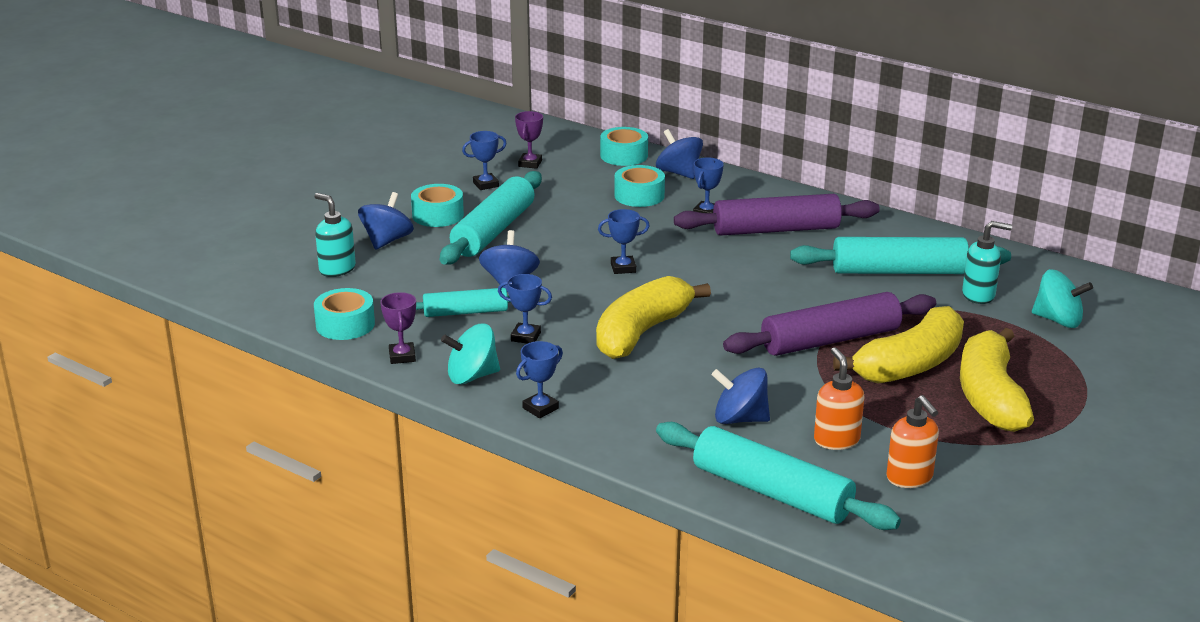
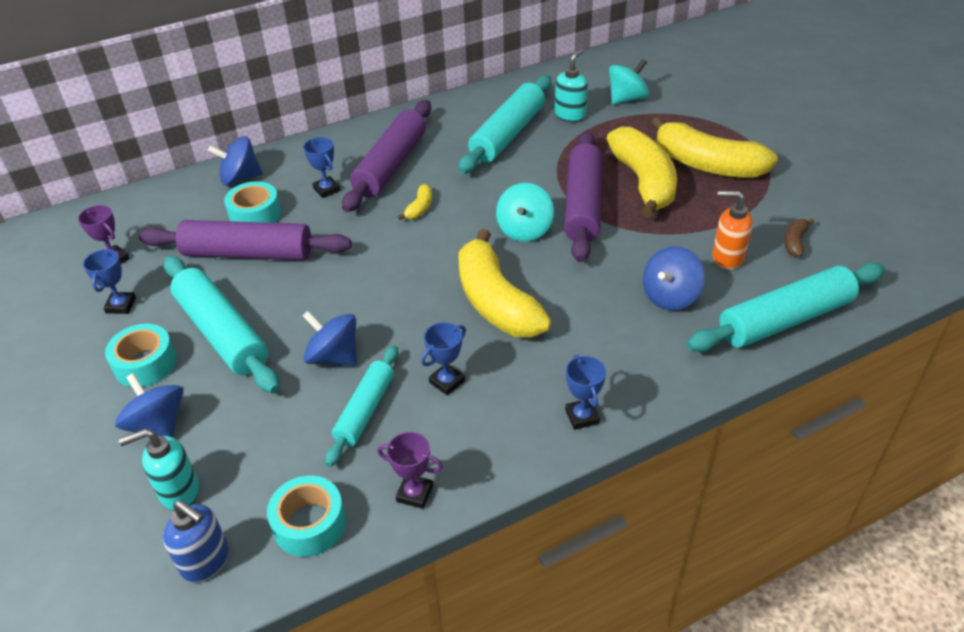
camera: 60 degrees left, 15 degrees up
(289, 299) = (206, 561): none -> blue soap dispenser
(472, 376) = (492, 448): turquoise spinning top -> turquoise spinning top (524, 230)
(590, 209) = (248, 253): none -> purple rolling pin
(623, 268) = (375, 272): blue trophy -> none
(624, 155) = (171, 196): turquoise tape -> none
(729, 261) = (419, 208): none -> yellow banana
(909, 478) = (795, 242): orange soap dispenser -> brown banana

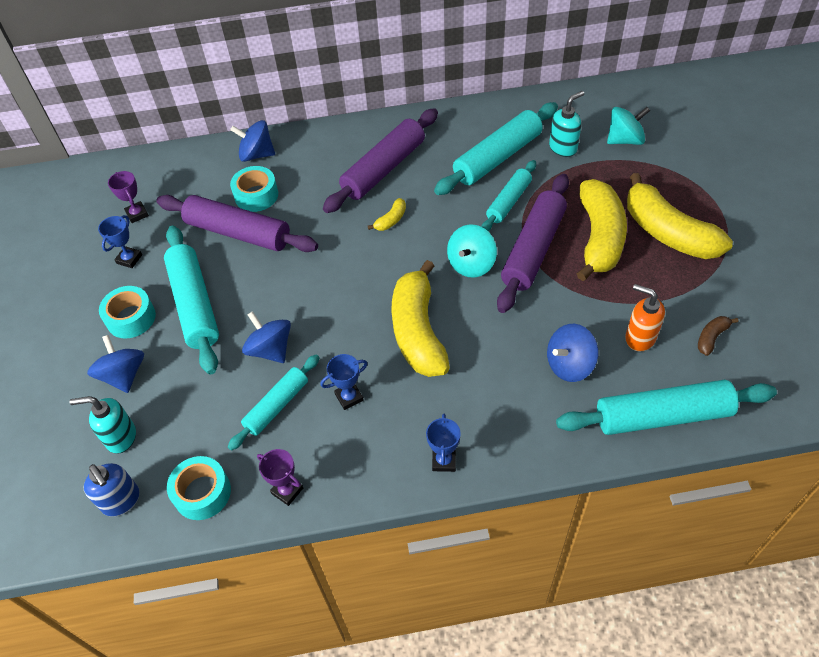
camera: 20 degrees right, 10 degrees up
(327, 189) = (321, 182): blue trophy -> none
(537, 169) = (509, 201): none -> turquoise rolling pin

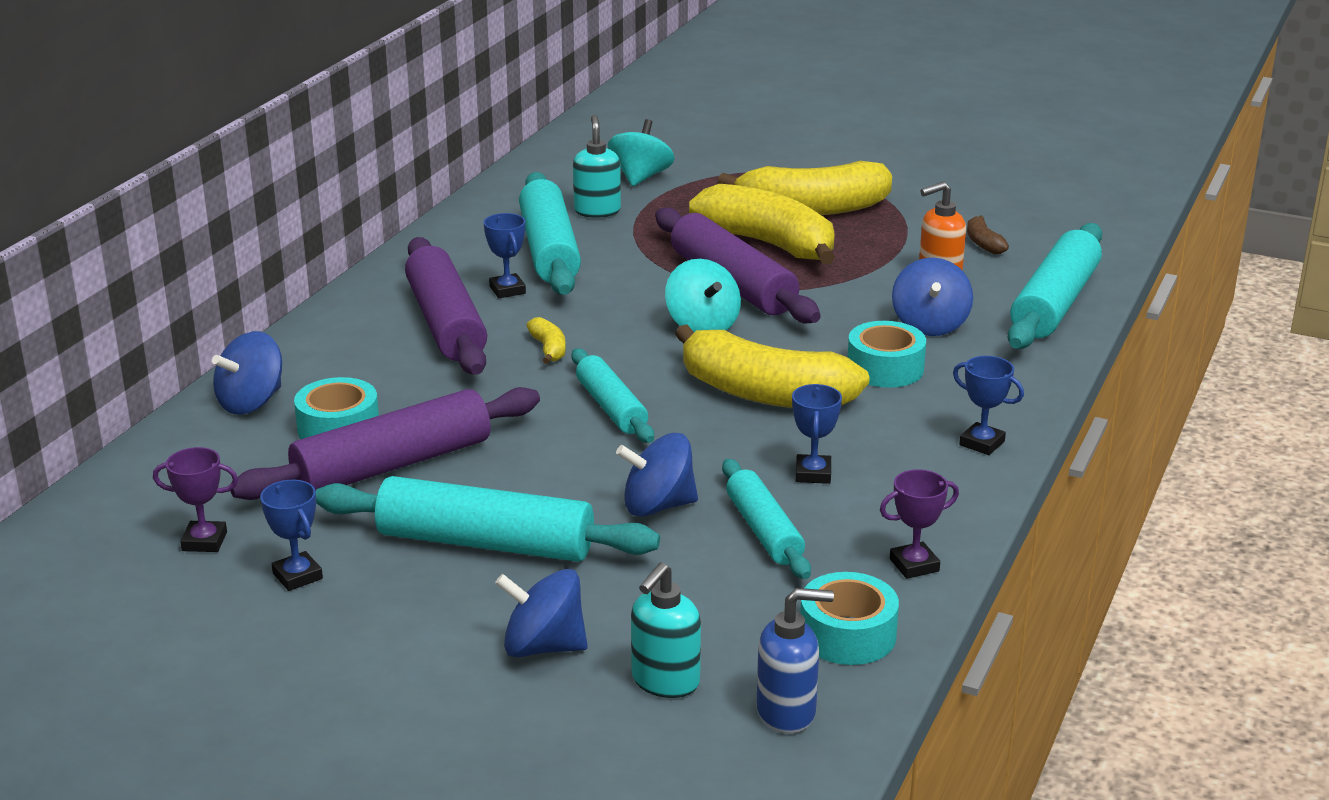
camera: 60 degrees left, 25 degrees down
(131, 318) = (431, 608): turquoise tape -> turquoise tape (885, 368)
(438, 169) = (507, 290): none -> blue trophy
(509, 201) = (634, 270): turquoise rolling pin -> turquoise rolling pin (611, 407)

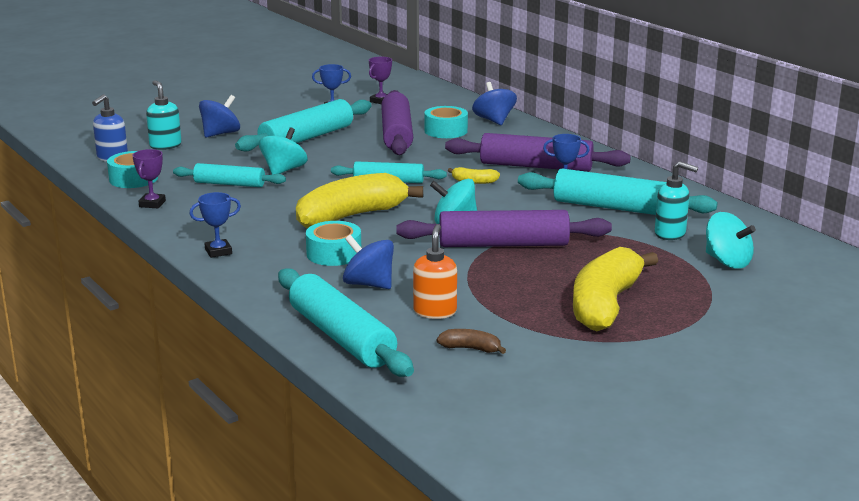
camera: 120 degrees right, 5 degrees down
(658, 506) = (283, 170): blue spinning top -> turquoise spinning top
(768, 244) = (556, 271): yellow banana -> none
(813, 474) = (257, 206): blue trophy -> none

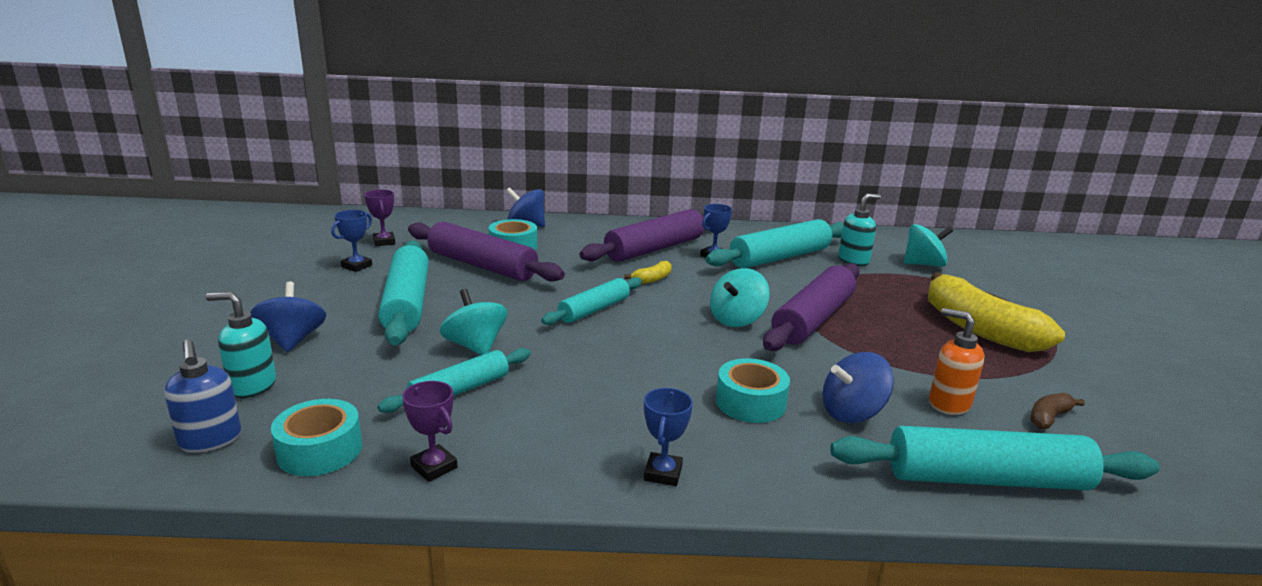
camera: 55 degrees left, 0 degrees up
(351, 216) = (660, 358): yellow banana -> none

